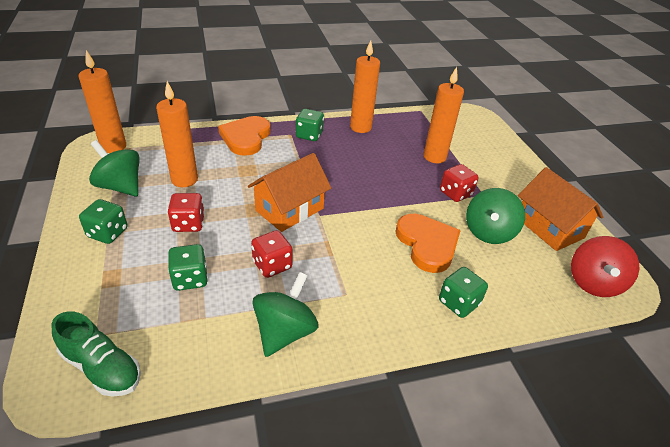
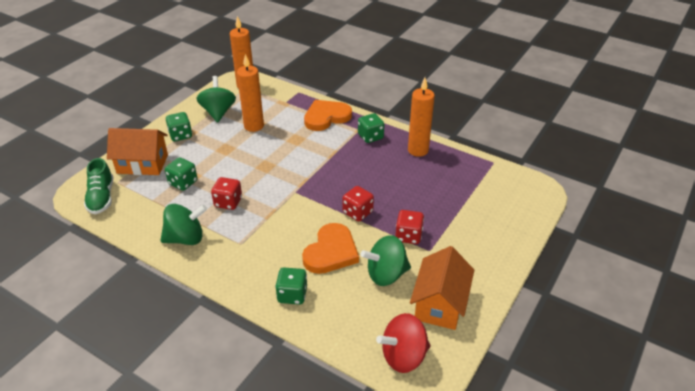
camera: 50 degrees right, 0 degrees up
(188, 224) = (221, 153): red dice -> red dice (357, 212)
(289, 209) = (283, 178): orange house -> orange house (142, 164)
(434, 157) = (439, 202): orange candle -> none

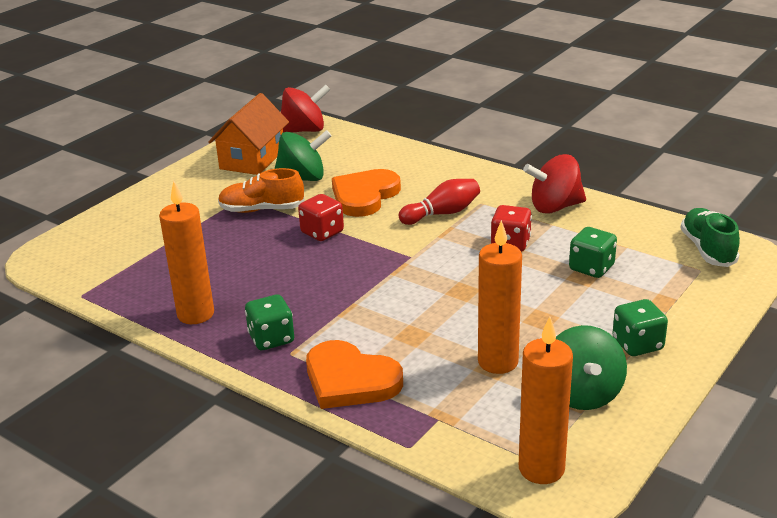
camera: 175 degrees left, 10 degrees down
(142, 164) = (677, 295): orange house -> none
(186, 238) = (555, 207): green spinning top -> red spinning top
(271, 231) = (442, 213): none -> red bowling pin
(292, 295) = (412, 164): green dice -> none
(326, 117) = (350, 380): orange heart -> orange heart turned 60 degrees clockwise
(408, 236) = (262, 210): red dice -> orange shoe

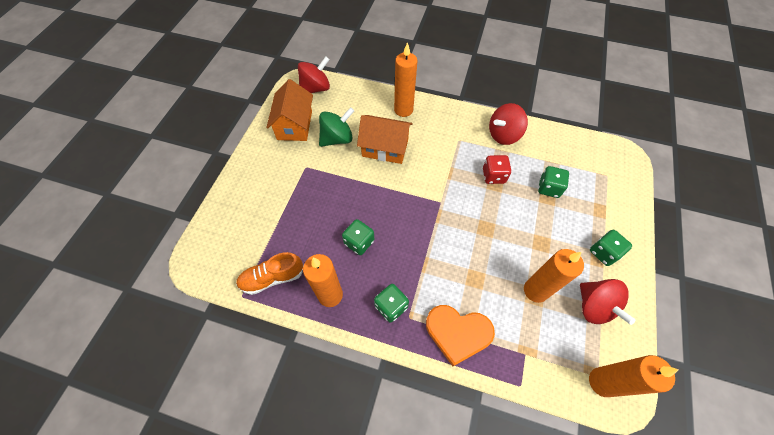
camera: 20 degrees left, 30 degrees up
(262, 210) = (325, 176): orange shoe -> orange shoe (272, 278)
(267, 274) = (359, 242): none -> green dice
(322, 232) = (375, 191): red dice -> none
(364, 196) = (385, 148): orange heart -> orange house
(416, 164) = (403, 110): none -> orange candle
(442, 213) = (440, 155): red bowling pin -> none
(582, 394) = (594, 306): green spinning top -> red spinning top
(707, 249) = (603, 156): green shoe -> none

